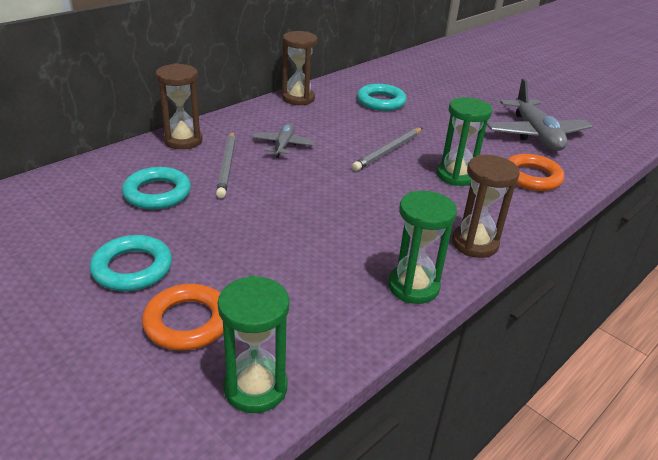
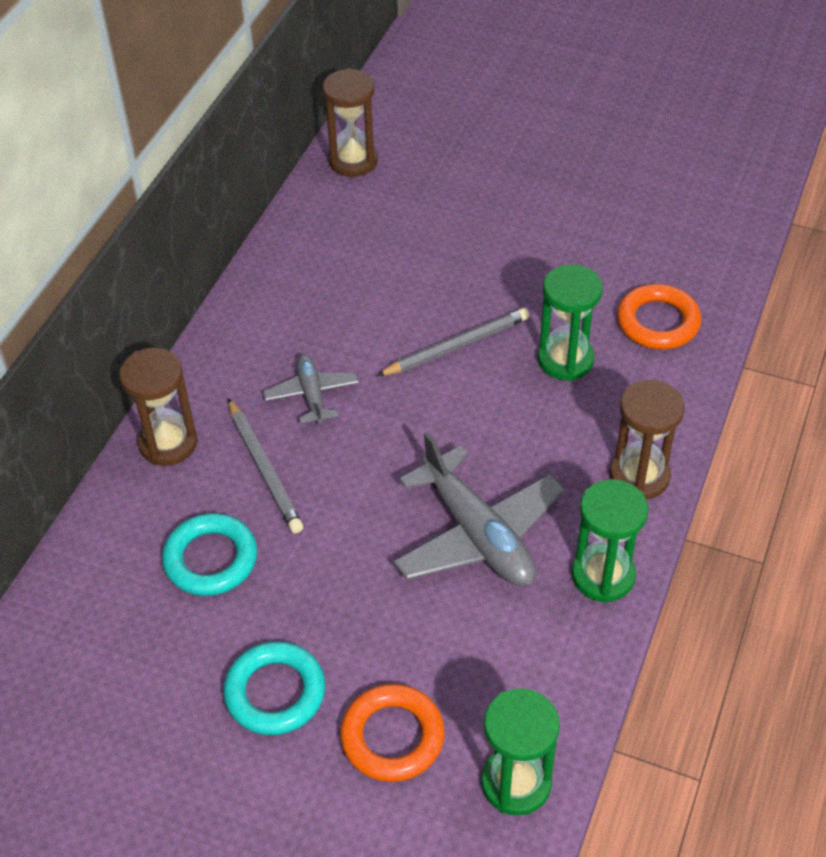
camera: 20 degrees left, 15 degrees up
(298, 98) = (268, 278): brown hourglass -> brown hourglass (353, 161)
(381, 101) = (389, 237): turquoise ring -> none
(388, 151) = (456, 346): grey pencil -> grey pencil turned 135 degrees counterclockwise
(535, 134) = (630, 227): grey plane -> grey plane (478, 534)

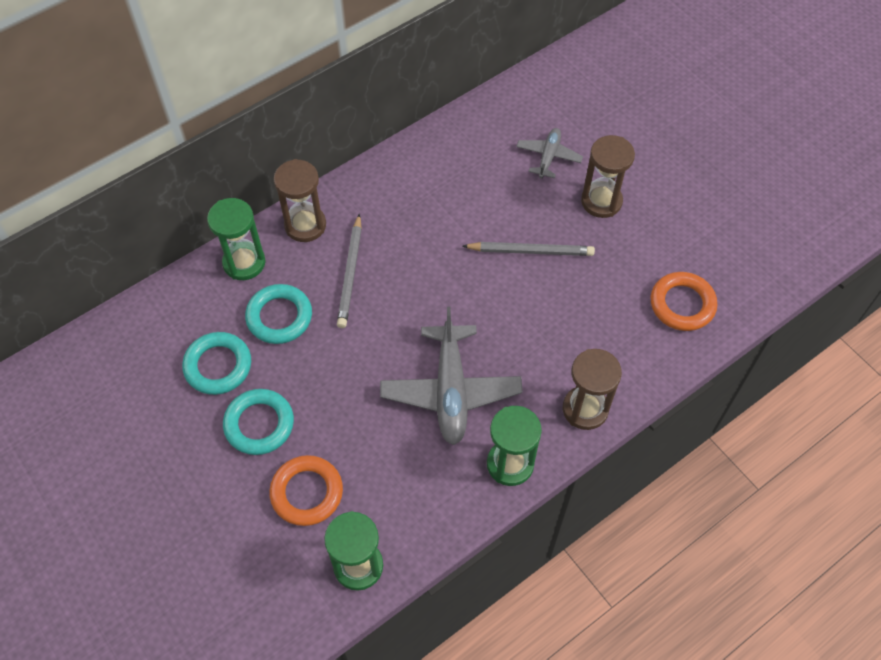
camera: 30 degrees right, 10 degrees up
(172, 654) = (218, 366): none -> turquoise ring
(312, 395) = (414, 237): grey plane -> grey plane (548, 157)
(353, 161) = (557, 78): brown hourglass -> brown hourglass (601, 201)
(565, 360) = (596, 299): green hourglass -> green hourglass (244, 263)

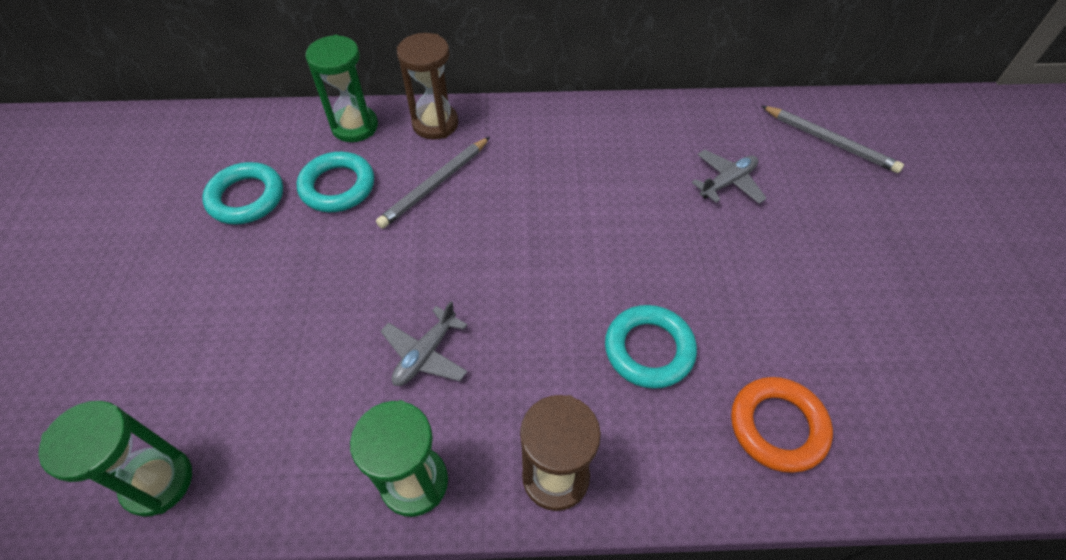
camera: 35 degrees right, 5 degrees down
(259, 424) = (224, 270): turquoise ring -> turquoise ring (649, 350)
(307, 492) = (194, 365): orange ring -> none
(450, 390) = (425, 354): grey plane -> grey plane, size x0.54
(530, 251) = (633, 262): grey pencil -> grey pencil (829, 141)
(601, 201) = (756, 255): brown hourglass -> none

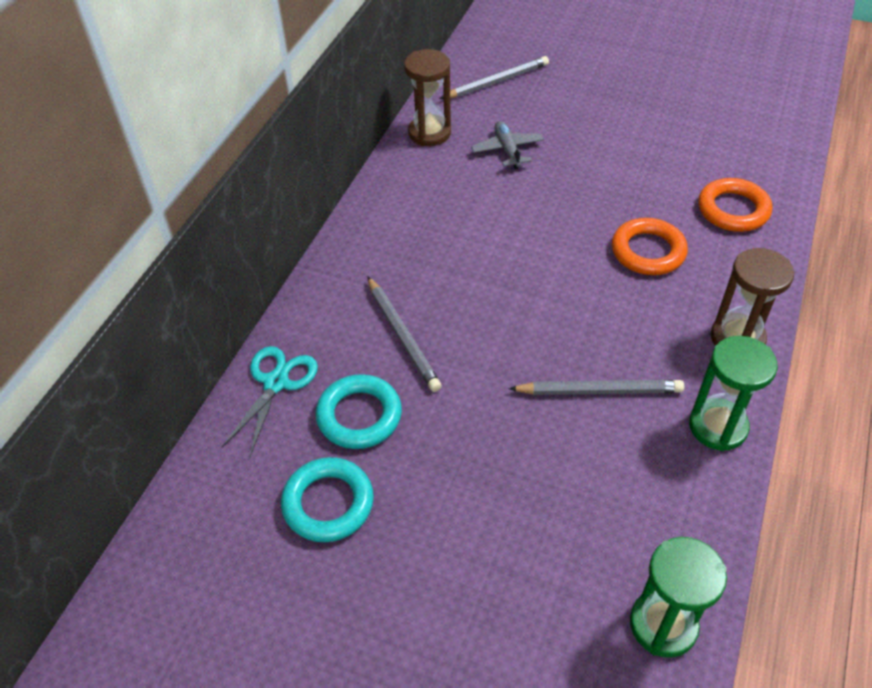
camera: 65 degrees left, 5 degrees down
(355, 126) = (276, 383): green hourglass -> turquoise scissors
(425, 354) = (599, 391): grey plane -> grey pencil
(435, 124) = (316, 315): brown hourglass -> brown hourglass (429, 133)
(649, 350) = (648, 251): turquoise ring -> orange ring

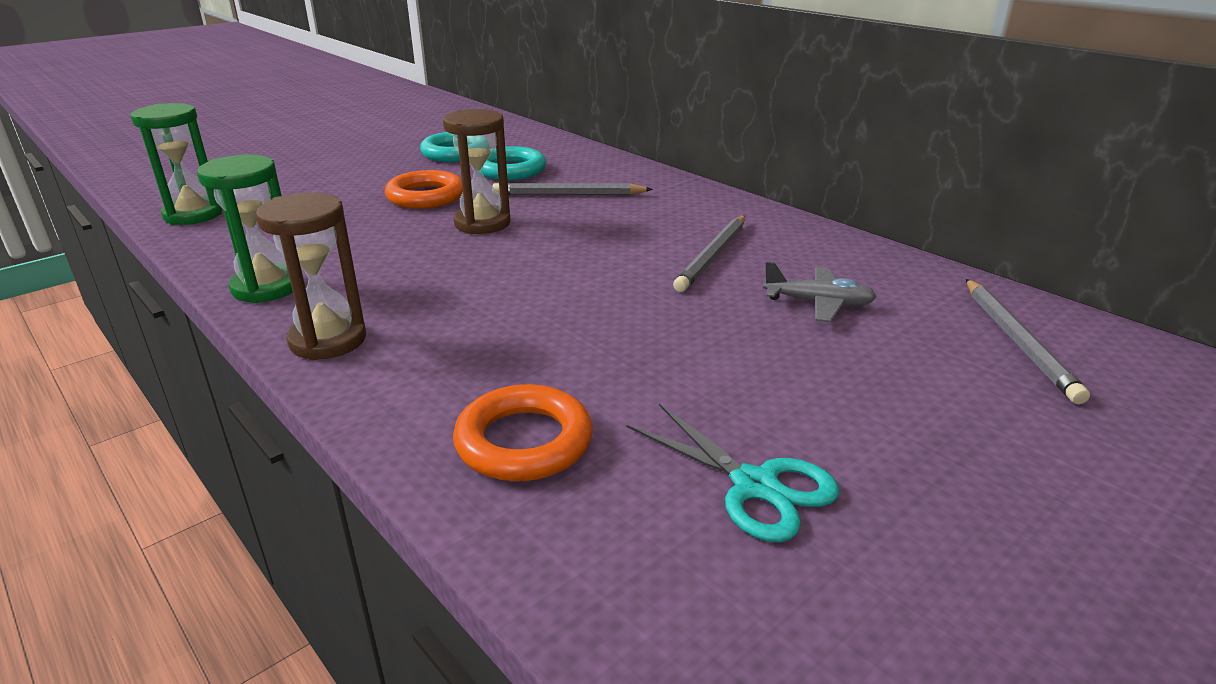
camera: 115 degrees right, 20 degrees down
(276, 383) = (577, 154): turquoise scissors -> turquoise scissors (754, 485)
(429, 133) = (887, 265): brown hourglass -> brown hourglass (482, 223)
(599, 391) = (394, 249): grey pencil -> grey pencil (713, 256)
(648, 251) = (527, 335): orange ring -> orange ring (426, 196)

